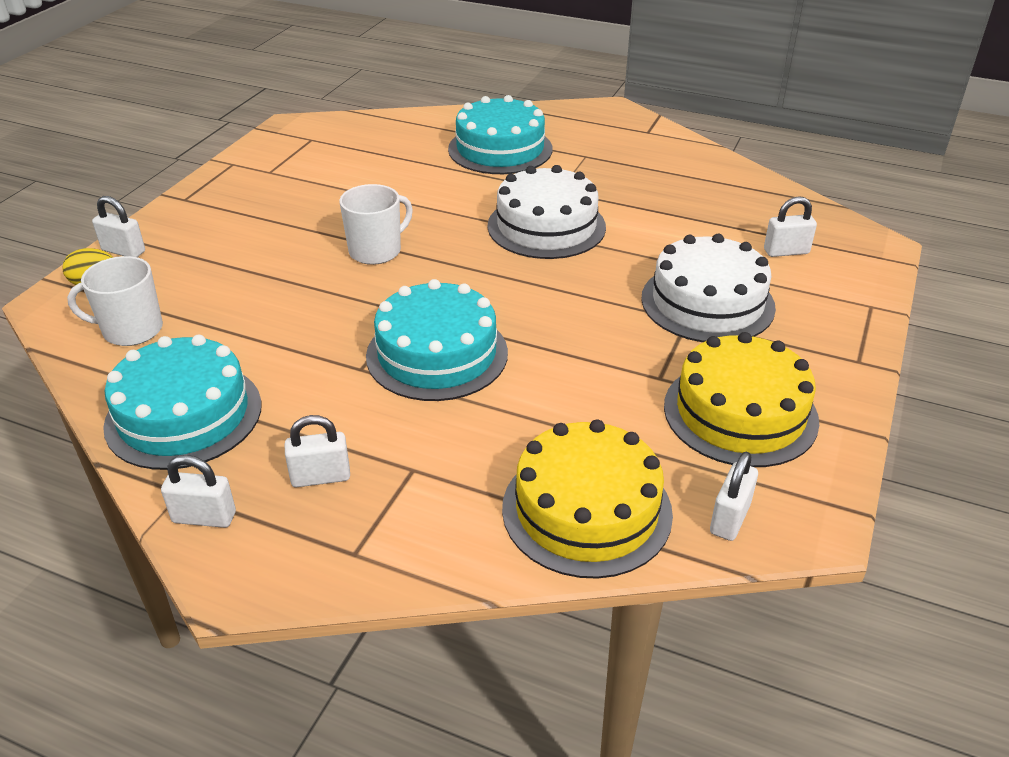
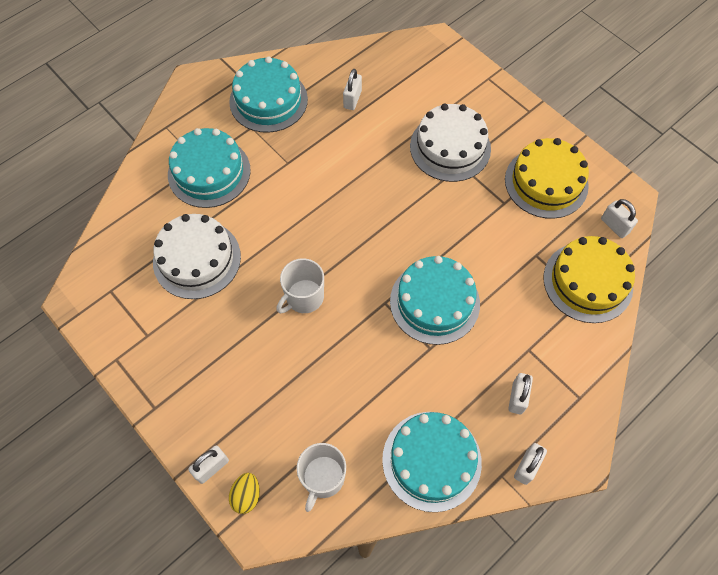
camera: 65 degrees left, 25 degrees up
(376, 251) = (304, 297): white mug -> white mug turned 120 degrees counterclockwise
(546, 226) = (328, 189): white cake -> white cake (197, 259)
(634, 156) = (268, 100): none -> turquoise cake
(786, 251) = (421, 85): white padlock -> white padlock (352, 99)

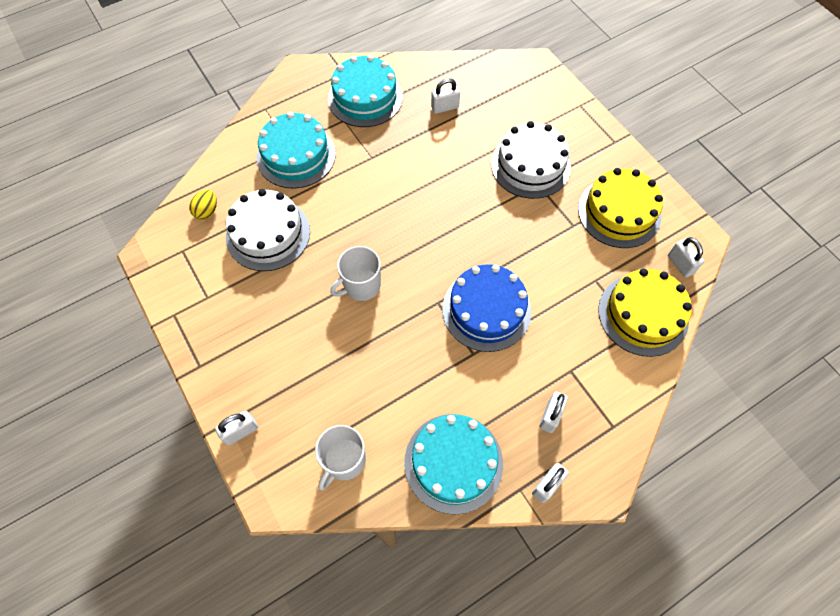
camera: 10 degrees right, 0 degrees up
(246, 495) = (268, 464): yellow egg -> yellow egg (207, 211)
(352, 99) = (445, 107): white padlock -> white padlock turned 45 degrees clockwise
(434, 302) = (486, 310): turquoise cake -> blue cake

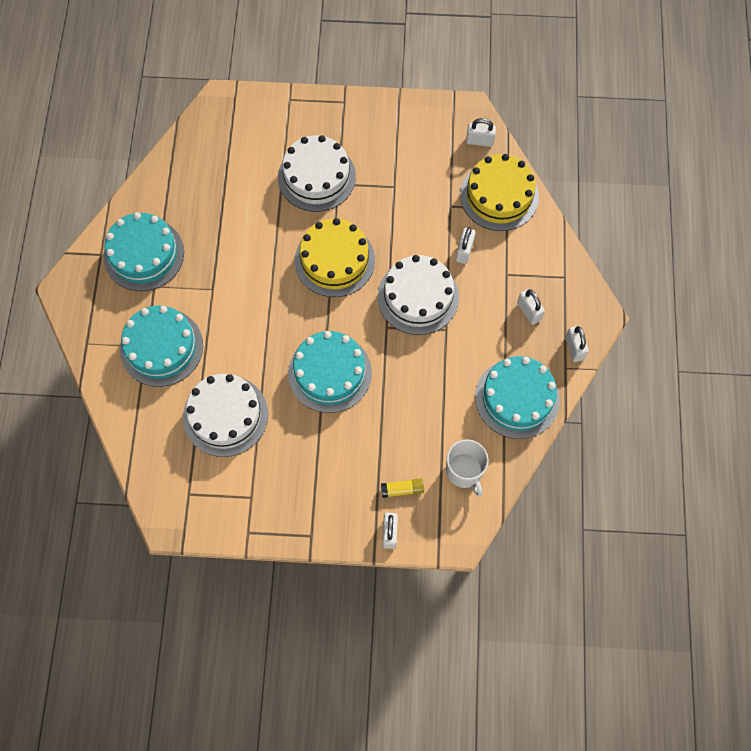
camera: 55 degrees left, 5 degrees up
(207, 211) = (163, 452): yellow egg -> none
(290, 415) = (402, 489): none -> yellow glue stick
(361, 286) = (329, 373): white mug -> turquoise cake
(445, 107) = (207, 199): white padlock -> white padlock (464, 251)
(486, 310) = (418, 297): blue cake -> white cake
(619, 212) = (407, 147): yellow cake -> yellow cake (334, 260)

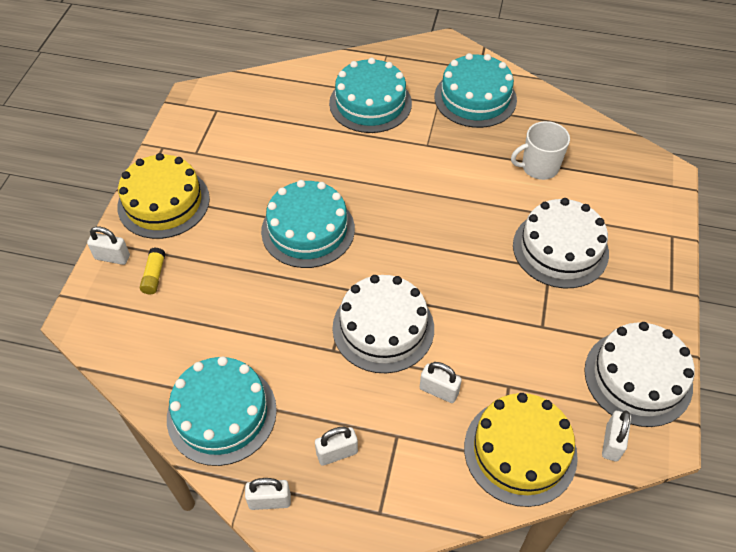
camera: 100 degrees right, 15 degrees down
(225, 415) = (285, 142): white cake -> white cake (638, 377)
(334, 260) = (446, 252): yellow cake -> yellow cake (163, 202)
(464, 472) = (151, 338): white mug -> white mug (539, 167)

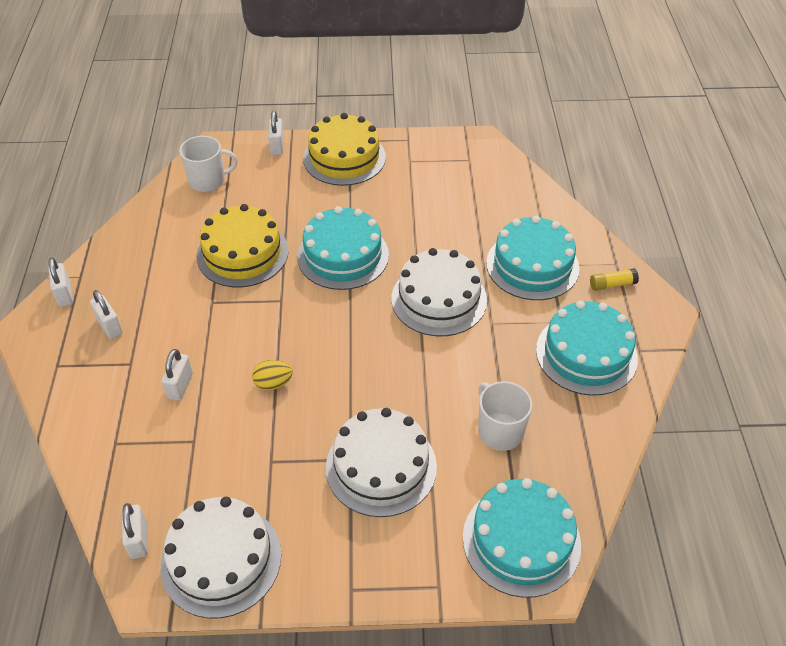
camera: 75 degrees right, 5 degrees down
(138, 331) = (208, 181): none -> white mug
(154, 275) = (265, 174): yellow glue stick -> yellow glue stick (612, 284)
(221, 413) = (139, 247): turquoise cake -> turquoise cake (521, 540)
(383, 328) = (242, 332): white cake -> white cake (439, 299)
(454, 311) = (273, 383): none -> yellow egg
(520, 451) = (122, 460): yellow cake -> yellow cake (242, 253)
(612, 443) = (138, 540): white padlock -> white padlock turned 75 degrees clockwise

